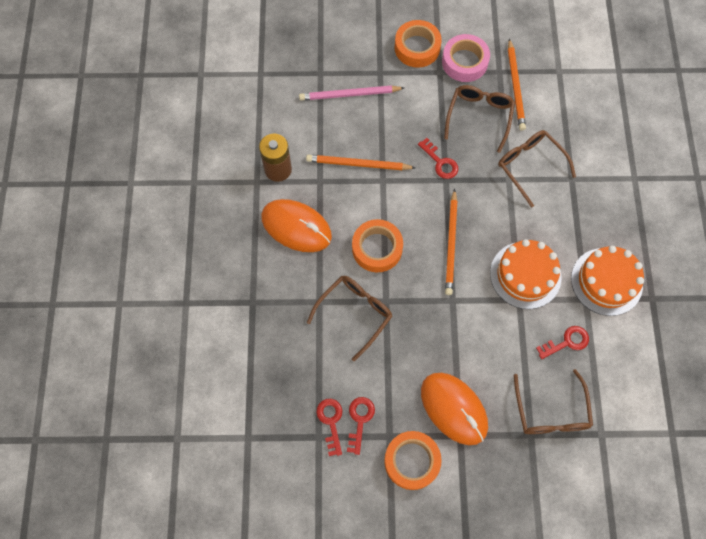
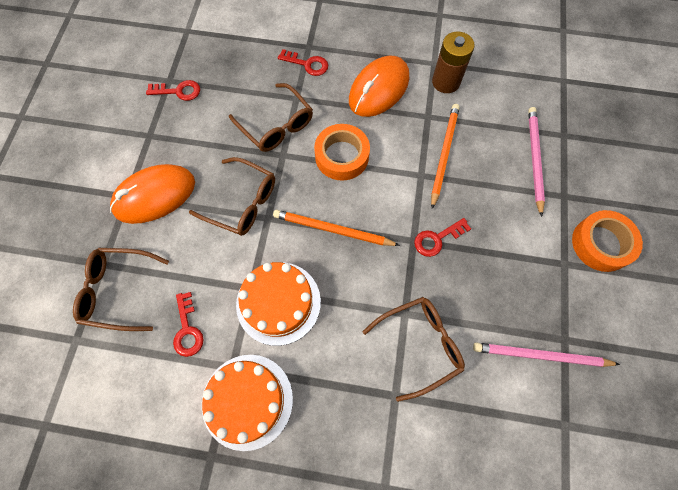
camera: 100 degrees right, 0 degrees up
(359, 420) = (172, 114): red key -> red key (307, 64)
(412, 461) = (119, 150): orange tape -> none
(464, 62) = (580, 297): pink tape -> none
(479, 116) = (497, 298): brown glasses -> brown glasses (242, 203)
(515, 87) = (540, 355): orange pencil -> pink pencil

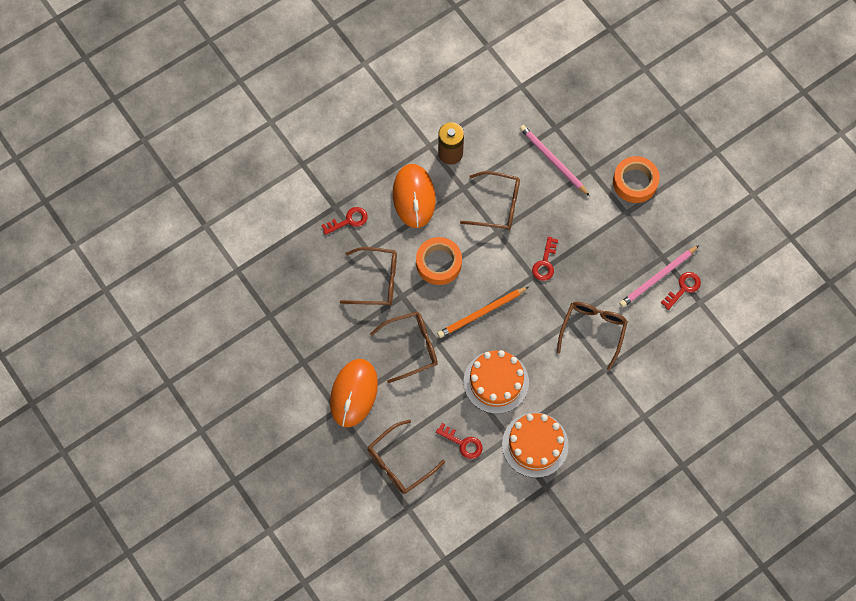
camera: 45 degrees left, 0 degrees up
(178, 91) = (285, 317): red key -> red key (683, 288)
(444, 154) = (497, 205): orange pencil -> brown glasses

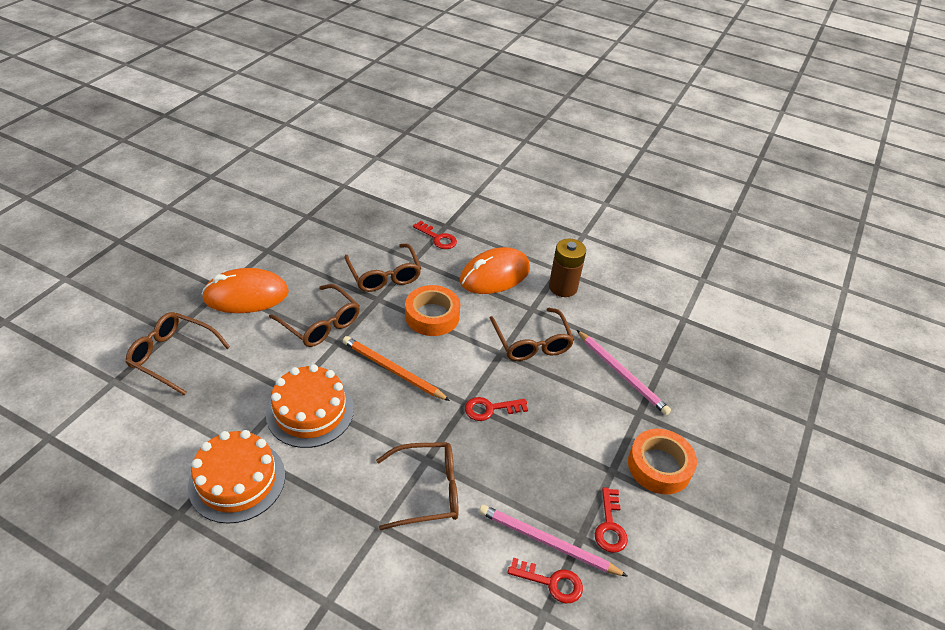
camera: 60 degrees right, 25 degrees down
(463, 443) = (216, 405): red key -> red key (610, 526)
(553, 160) = (622, 374): pink pencil -> pink pencil turned 120 degrees clockwise

